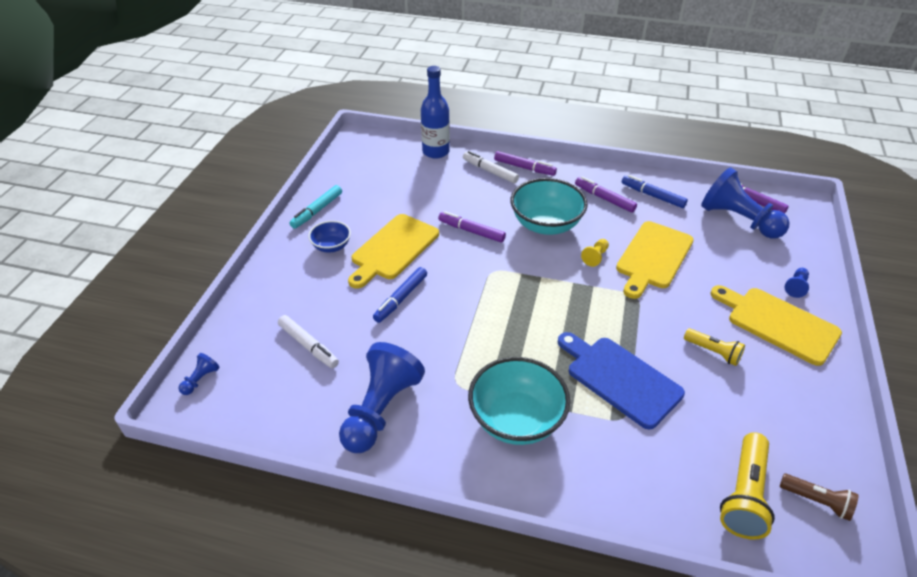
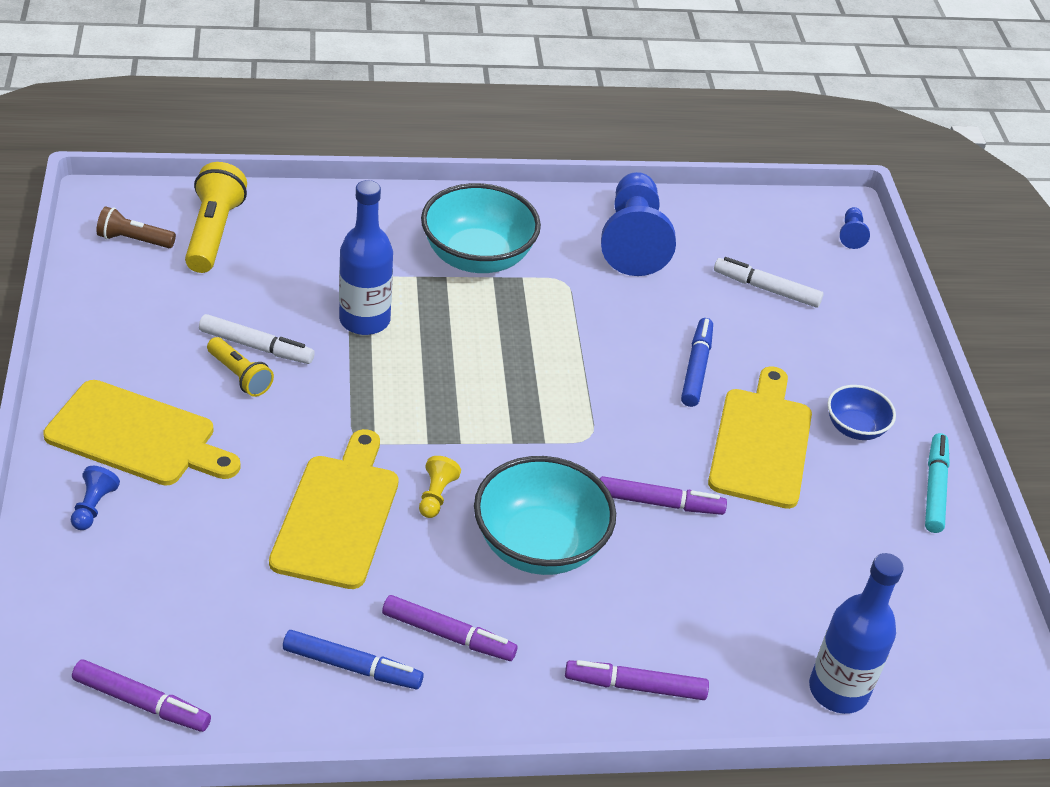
camera: 155 degrees right, 0 degrees up
(490, 171) = (699, 658): white marker -> white marker (256, 347)
(620, 378) = (364, 320): blue cutting board -> blue bottle
(713, 352) = (240, 376): yellow flashlight -> yellow flashlight turned 150 degrees counterclockwise
(738, 220) = (176, 639): blue pawn -> none

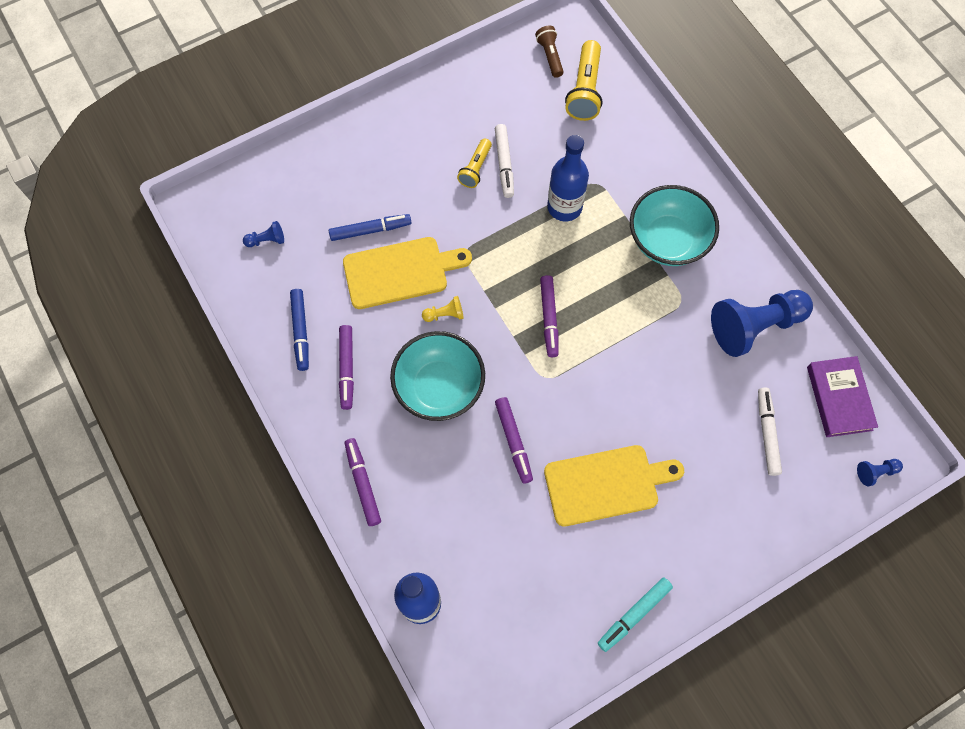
camera: 70 degrees right, 25 degrees up
(93, 507) = (339, 156): blue pawn -> blue pawn (267, 240)
(137, 436) = (399, 146): yellow cutting board -> none
(141, 703) = (229, 248): purple marker -> purple marker (549, 318)
(213, 233) = (585, 90): yellow flashlight -> yellow flashlight turned 120 degrees clockwise
(696, 368) = (652, 417): blue marker -> blue marker (370, 230)
(755, 221) = (839, 398): none -> purple book
(855, 428) = (660, 542): blue bowl -> none
(934, 488) = (634, 615): turquoise marker -> turquoise marker turned 150 degrees clockwise

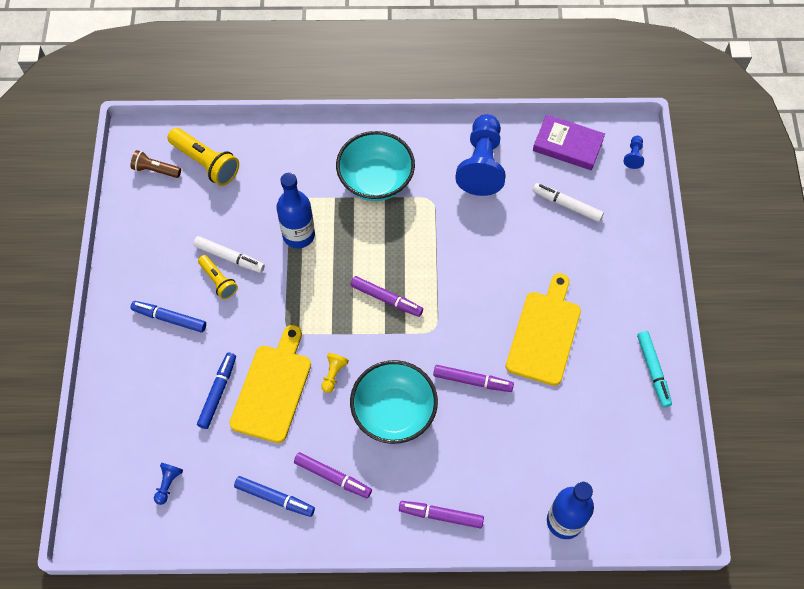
camera: 60 degrees left, 5 degrees down
(415, 152) = (169, 318): none -> blue marker

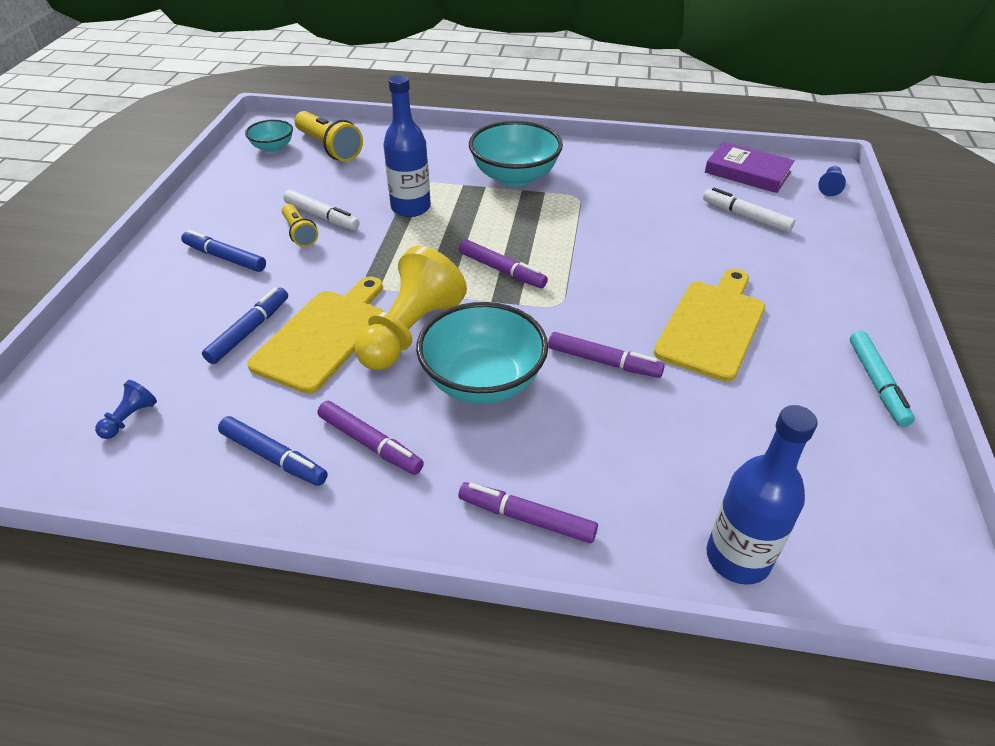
camera: 10 degrees right, 20 degrees down
(155, 170) = (273, 148): brown flashlight -> turquoise bowl
(333, 374) = (410, 332): yellow pawn -> yellow pawn, size x2.40
(481, 164) = (642, 177): blue pawn -> none

